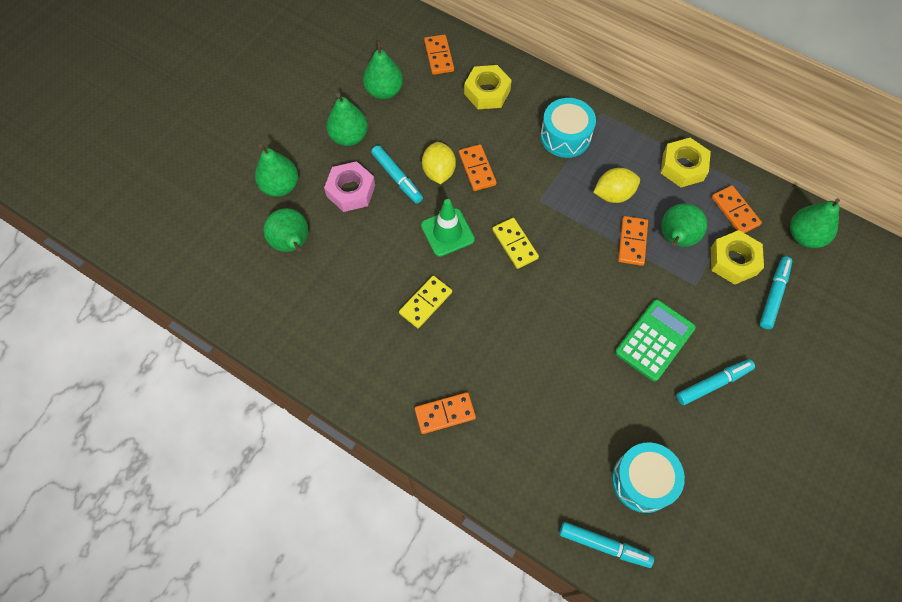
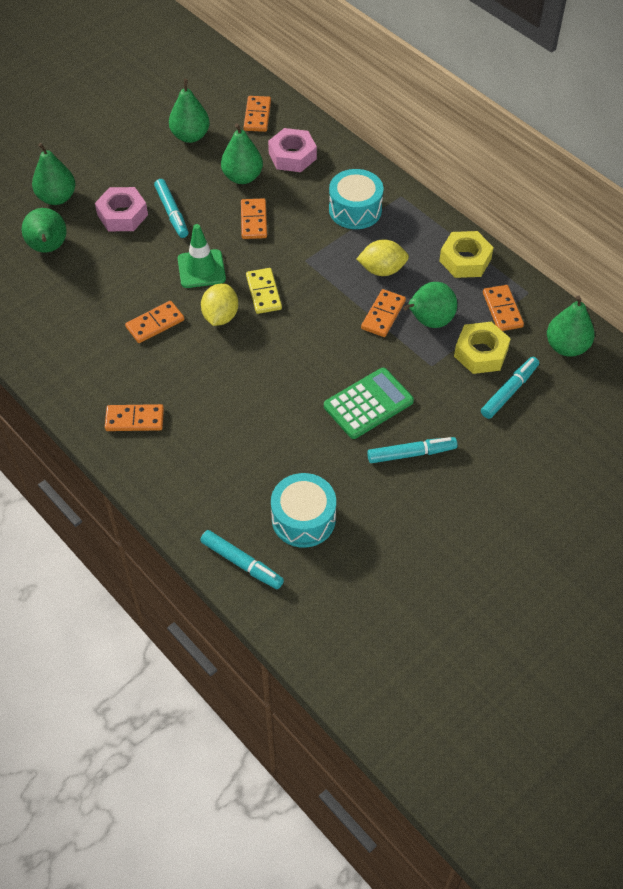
camera: 15 degrees right, 10 degrees down
(349, 137) = (140, 169): green pear -> green pear (242, 177)
(425, 303) = (155, 324): yellow domino -> orange domino
(439, 172) = (215, 216): yellow lemon -> yellow lemon (220, 316)
(487, 92) = (292, 156): yellow nut -> pink nut

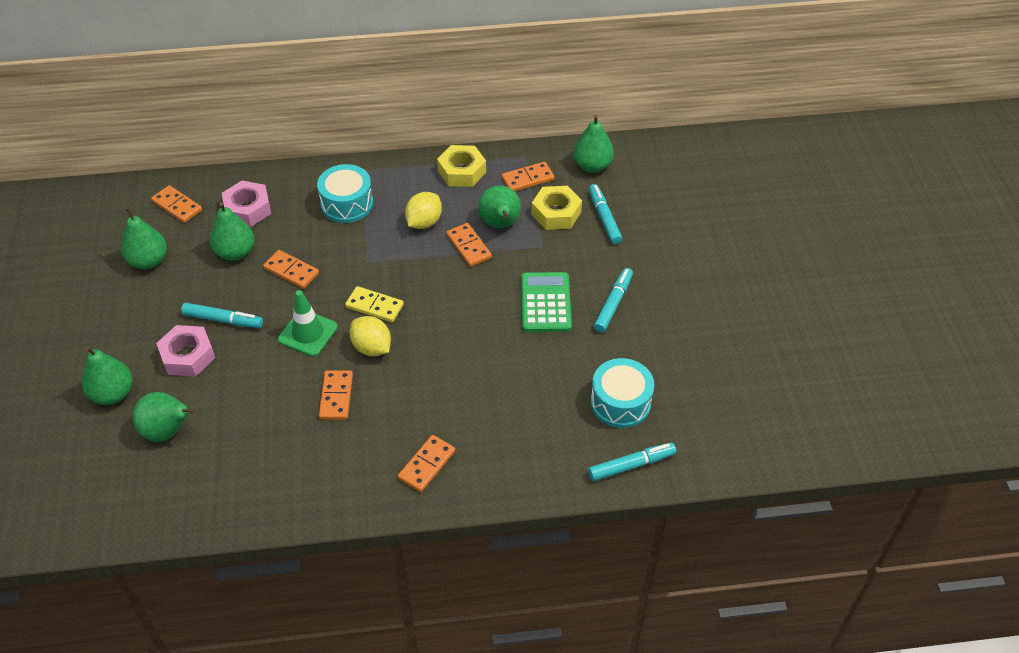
camera: 55 degrees left, 5 degrees down
(502, 310) = (528, 179): orange domino -> orange domino turned 45 degrees counterclockwise

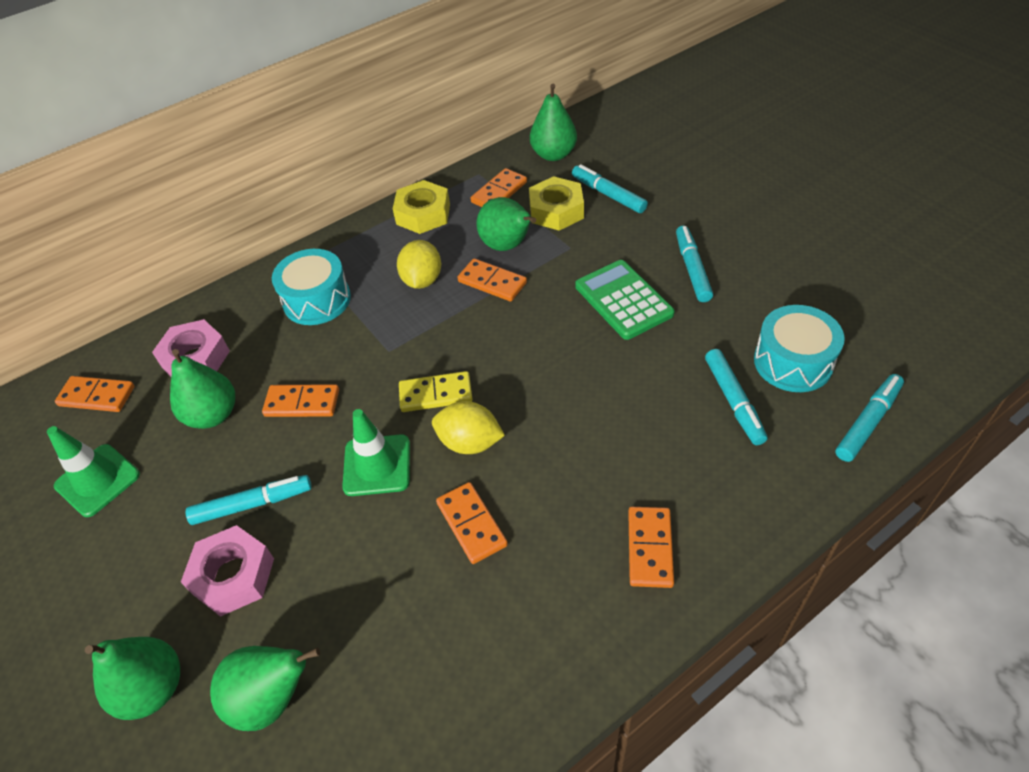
camera: 25 degrees left, 0 degrees up
(148, 261) = (97, 480): green pear -> green traffic cone
(557, 407) = (733, 401): none -> turquoise marker

